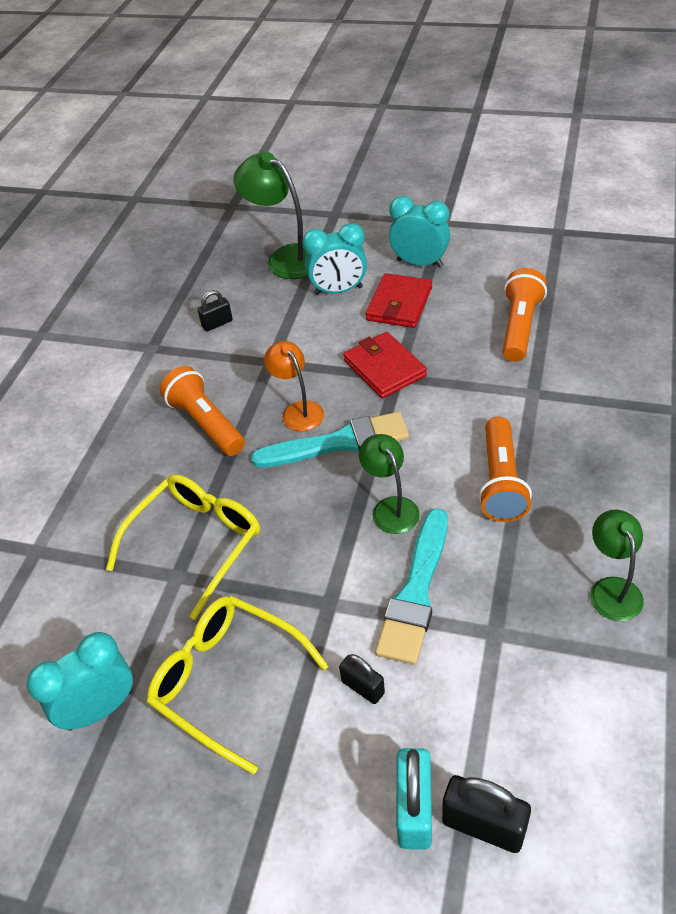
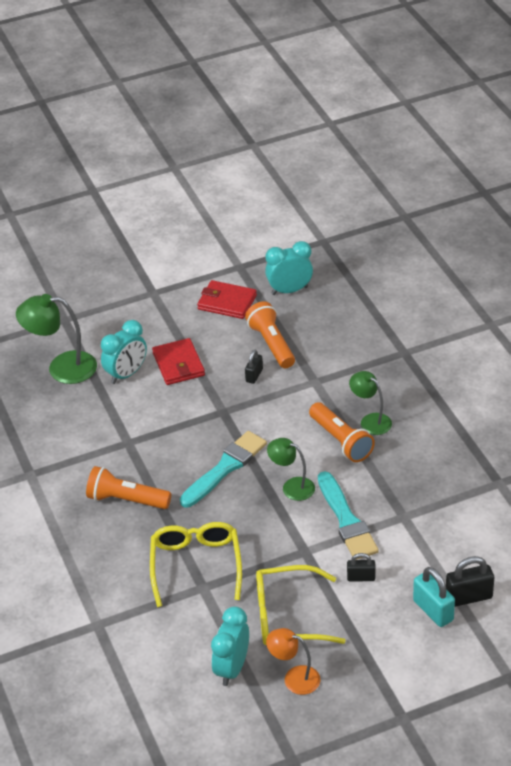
camera: 40 degrees left, 5 degrees down
(217, 323) = (61, 436): black padlock -> black padlock (254, 375)
(298, 410) = (180, 462): orange lamp -> orange lamp (294, 678)
(384, 368) = (210, 410): red wallet -> red wallet (227, 302)
(419, 263) = (165, 330): turquoise clock -> turquoise clock (289, 290)
(612, 589) = (443, 464): green lamp -> green lamp (370, 420)

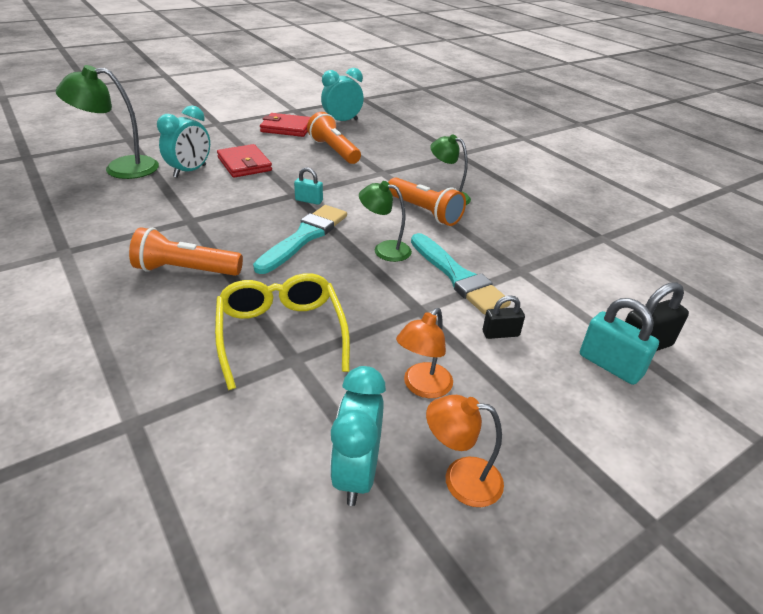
camera: 15 degrees left, 5 degrees down
(235, 421) = (309, 200): none -> turquoise padlock
(254, 375) = (322, 170): black padlock -> none
(288, 616) = (422, 387): yellow glasses -> orange lamp

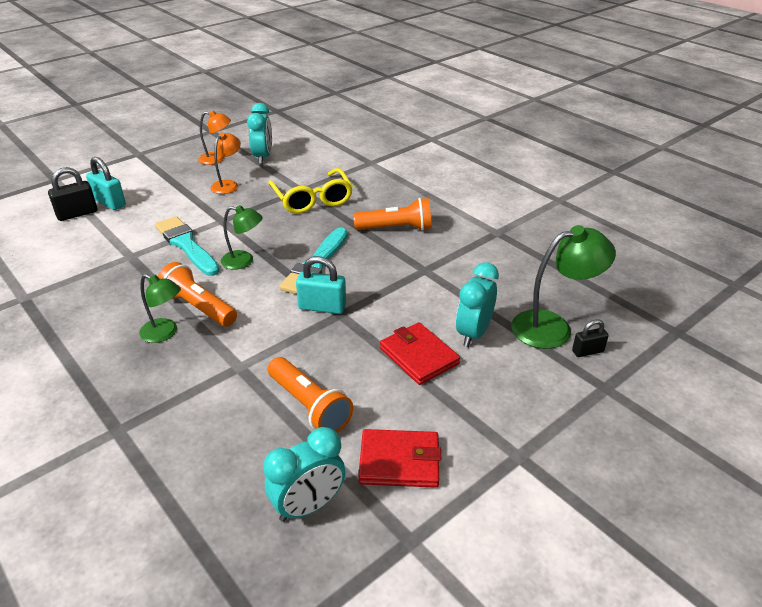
camera: 175 degrees right, 0 degrees up
(309, 200) = (322, 307): turquoise padlock -> turquoise padlock, size x1.61
(500, 334) = (170, 212): black padlock -> black padlock (587, 351)

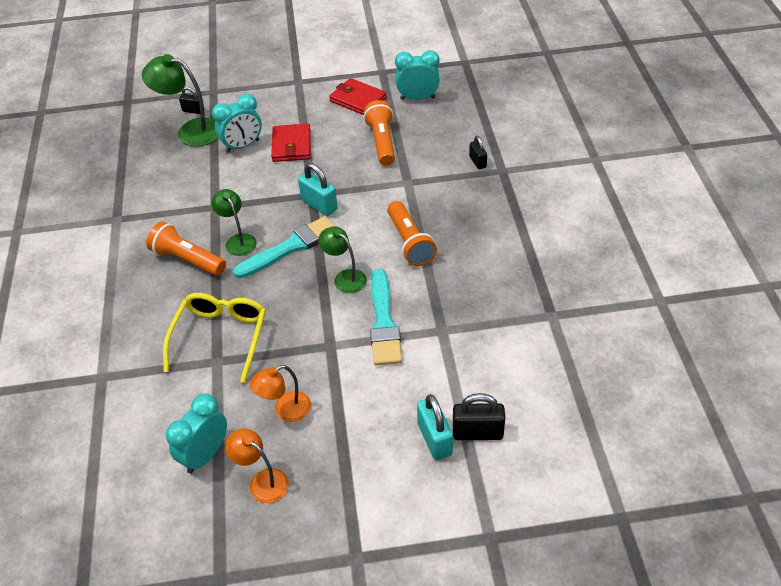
camera: 145 degrees left, 10 degrees up
(157, 429) = (477, 162): none -> black padlock
(165, 333) = (445, 228): green lamp -> green lamp (238, 240)

